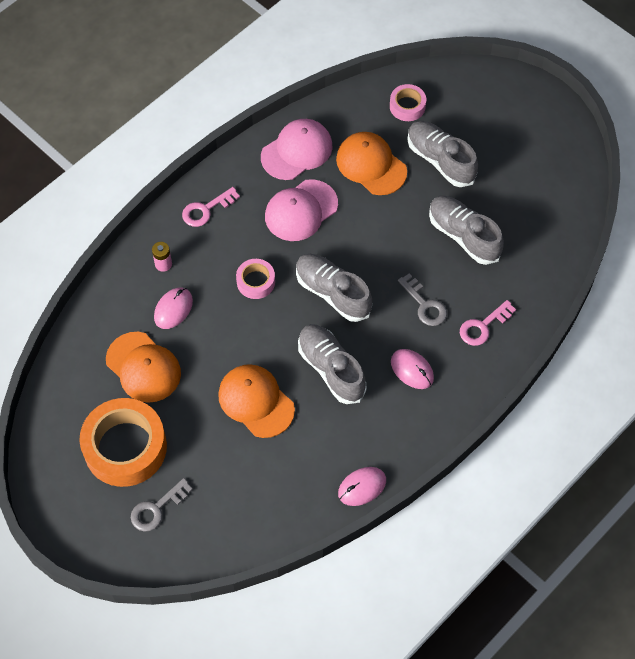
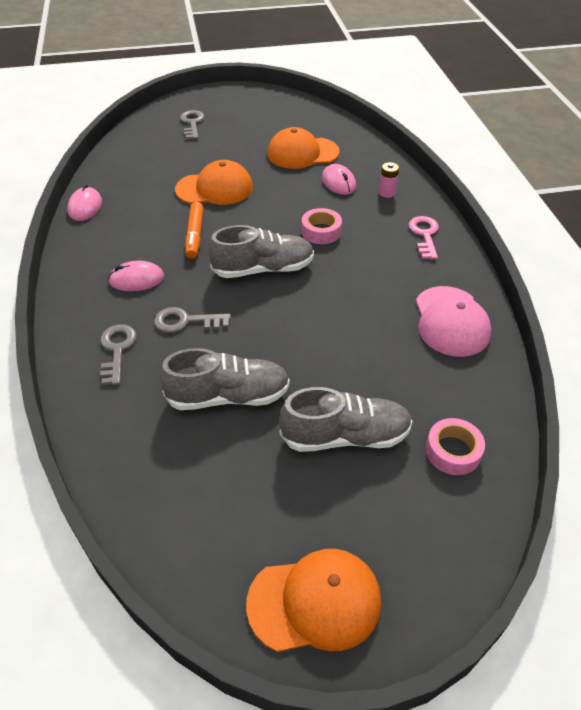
camera: 125 degrees right, 15 degrees down
(125, 447) = (250, 127): orange tape -> none
(301, 210) = (372, 290): pink cap -> none
(331, 369) = (195, 235): grey shoe -> orange marker
(371, 165) = (387, 370): orange cap -> orange cap (315, 602)
(483, 326) = (117, 350): pink key -> grey key

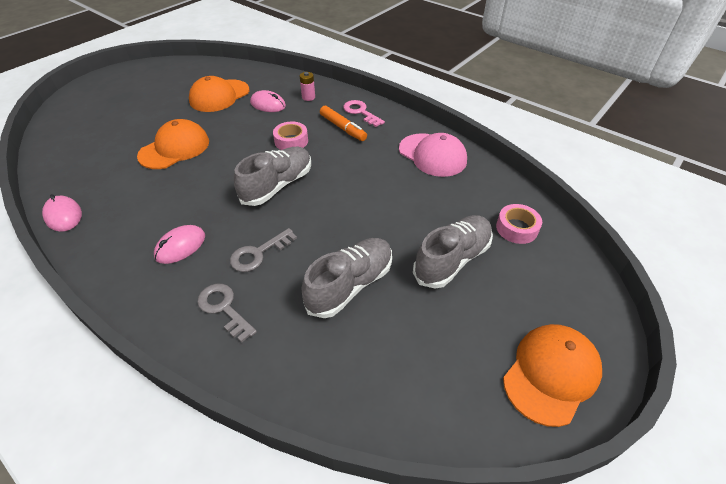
camera: 40 degrees left, 0 degrees up
(192, 123) = (100, 110): grey key -> none
(195, 235) = (195, 189): orange marker -> orange marker (343, 128)

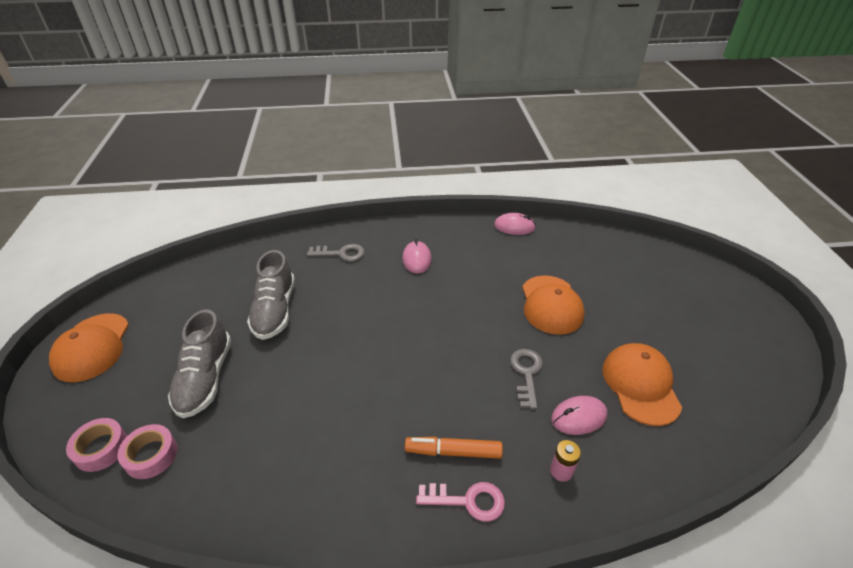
camera: 135 degrees right, 5 degrees down
(258, 253) = (361, 287): grey key -> grey key (526, 373)
(277, 185) = (419, 337): grey shoe -> none
(291, 141) = (477, 388): pink tape -> pink tape (101, 448)
(432, 155) = (308, 495): pink cap -> none

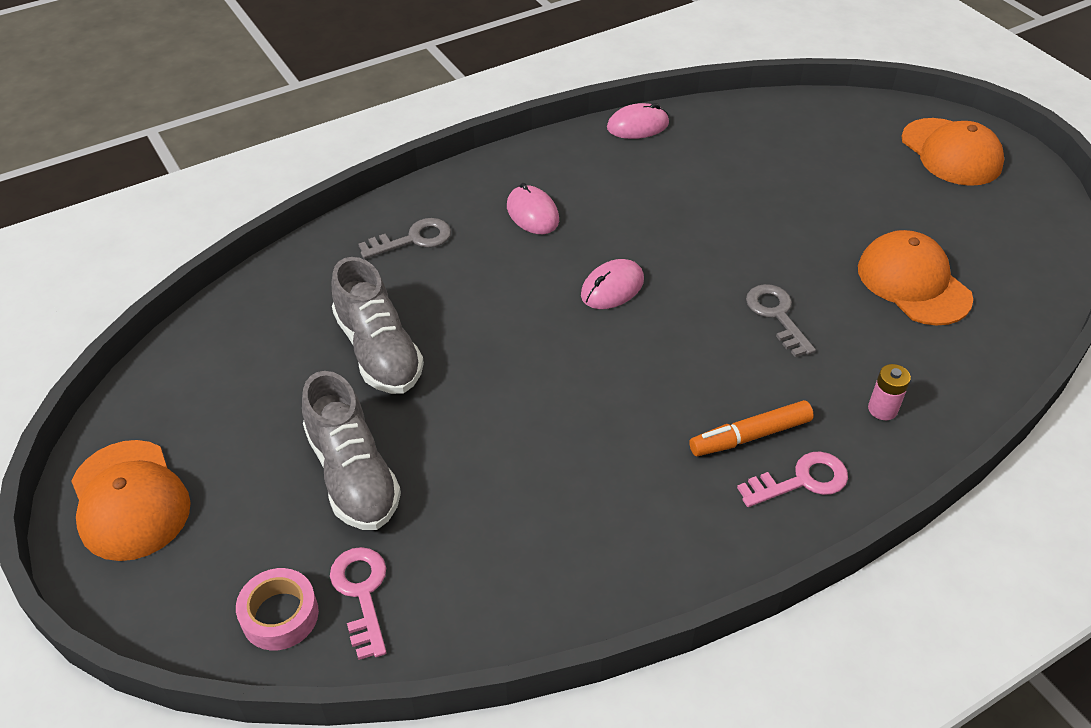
camera: 25 degrees left, 5 degrees up
(151, 455) = (362, 593): pink tape -> pink key
(551, 305) = (753, 219): orange cap -> orange cap (951, 152)
(578, 417) = (866, 344): pink mouse -> pink mouse (612, 288)

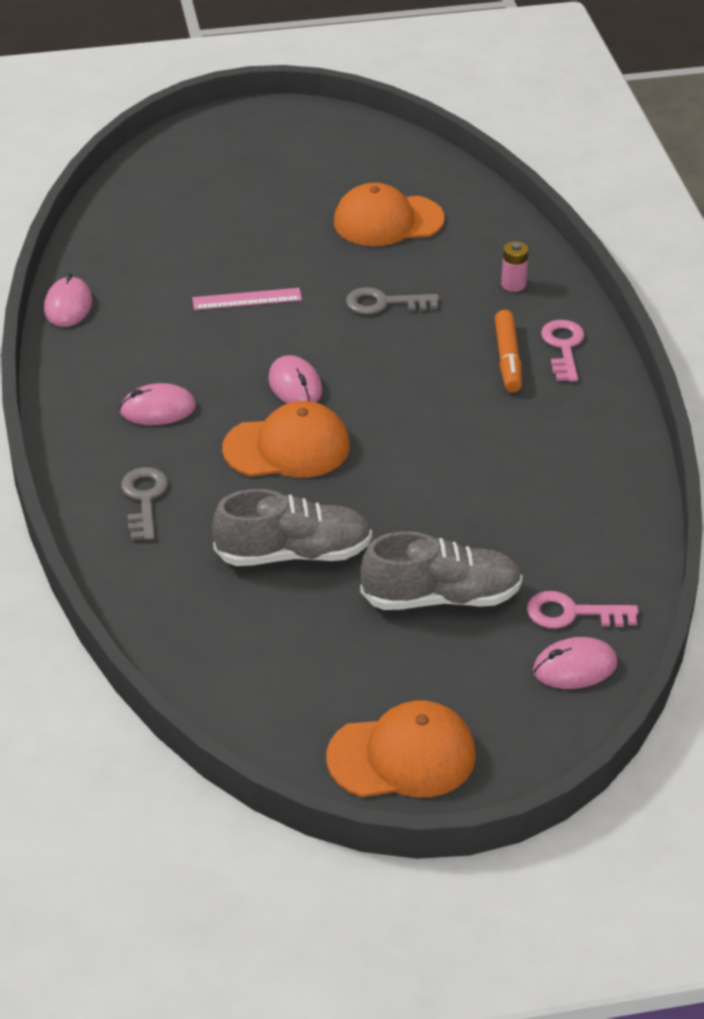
camera: 70 degrees left, 5 degrees down
(280, 615) = (574, 667): pink tape -> pink mouse
(717, 222) = (247, 299): none -> pink ruler
(951, 152) = (241, 142): orange cap -> orange cap (287, 447)

